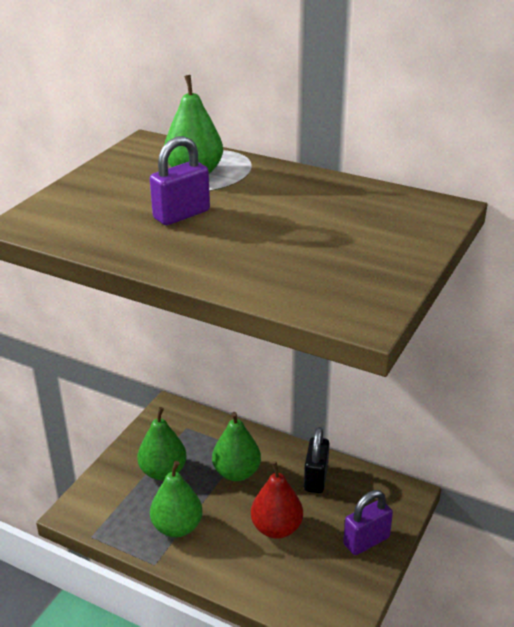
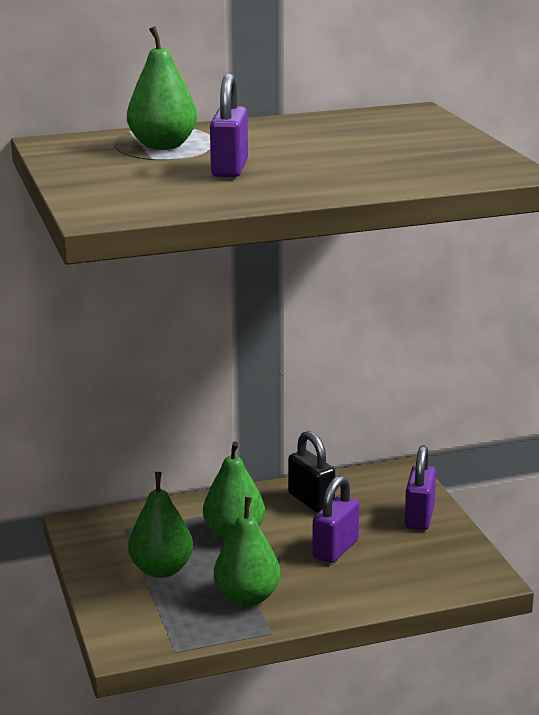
camera: 45 degrees left, 10 degrees down
(276, 528) = (335, 549): red pear -> purple padlock

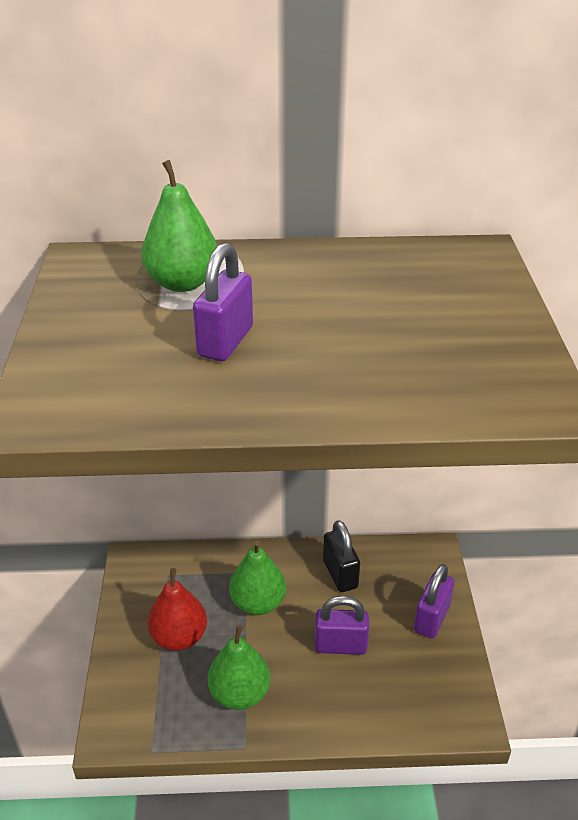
camera: 15 degrees right, 15 degrees up
(161, 570) = (179, 637): green pear -> red pear
(335, 549) = (340, 645): purple padlock -> purple padlock turned 45 degrees clockwise

